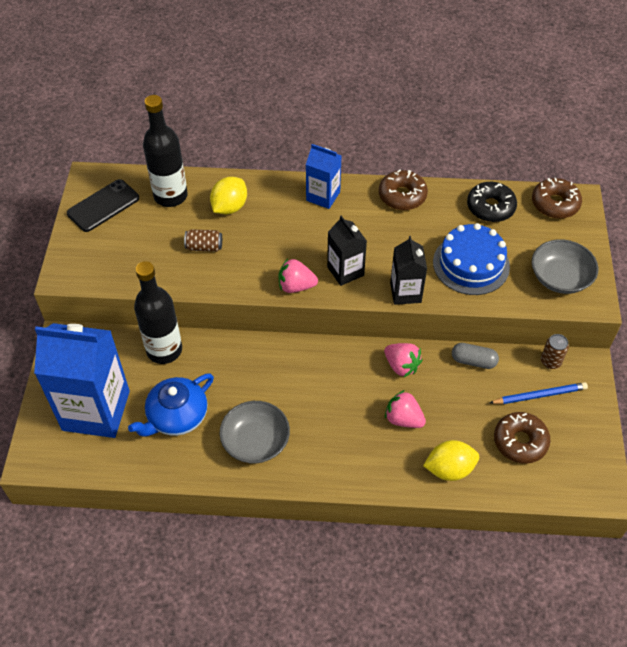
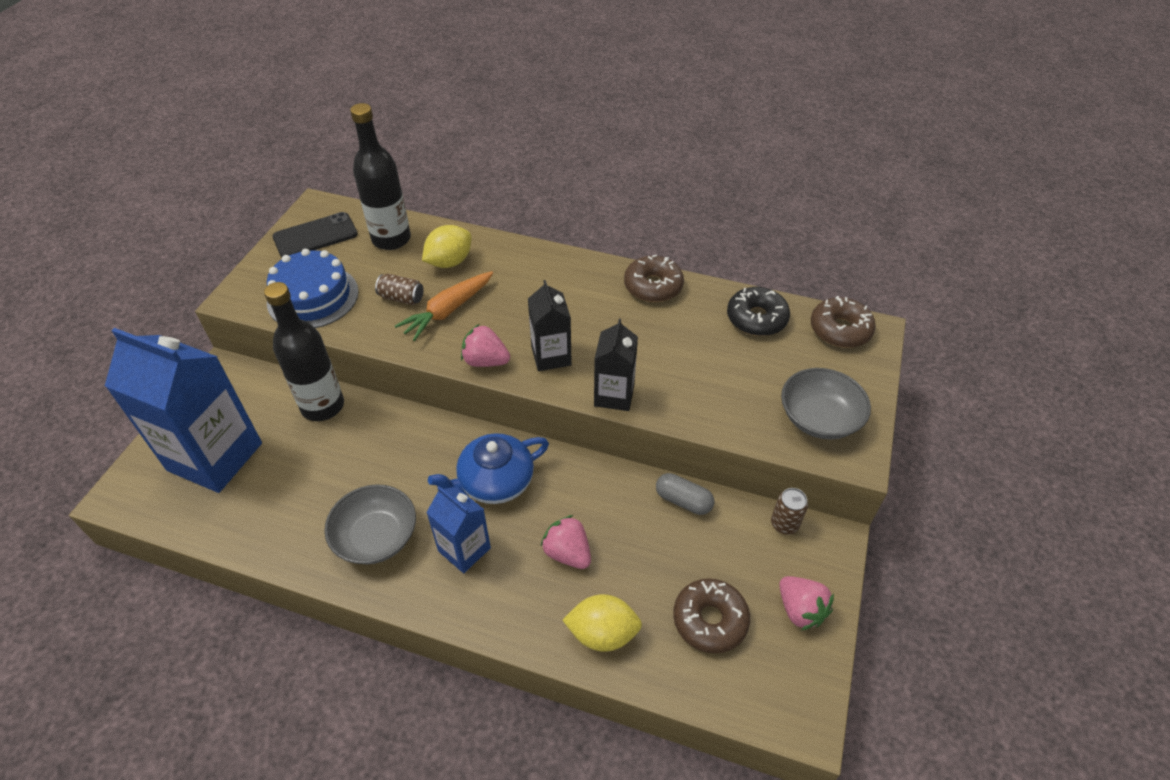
camera: 15 degrees right, 5 degrees down
(176, 416) = (299, 484): blue teapot -> blue teapot (494, 482)
(247, 250) = (447, 311): none -> orange carrot
(323, 196) = (560, 270): blue carton -> blue carton (464, 549)
(401, 366) = (590, 486): pink strawberry -> pink strawberry (800, 610)
(471, 264) = (708, 379): blue cake -> blue cake (313, 297)
(539, 395) = (756, 564): blue pencil -> none

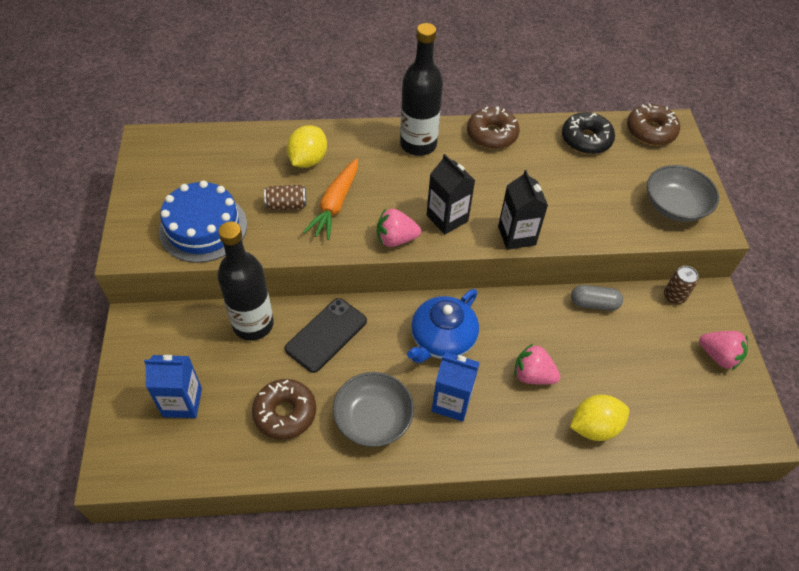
camera: 25 degrees left, 5 degrees up
(215, 456) = (182, 402): blue carton -> blue carton, size x0.52
(315, 236) = (165, 169): black phone -> black phone (326, 335)
(391, 239) = (240, 153): black bottle -> black bottle (418, 144)
(710, 620) = (663, 387): brown donut -> brown donut (285, 413)

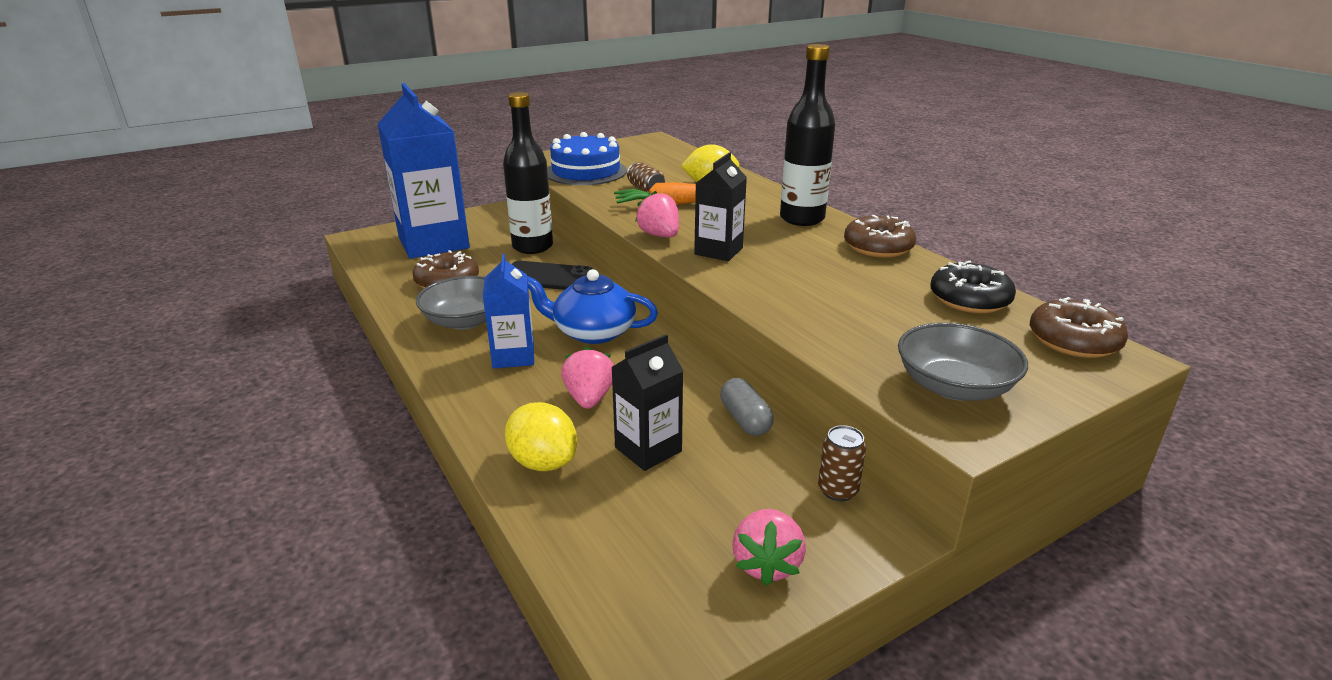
camera: 65 degrees right, 25 degrees down
(182, 402) = (433, 243): blue carton -> blue carton, size x1.91
(516, 235) = (742, 289): black carton -> black carton (648, 449)

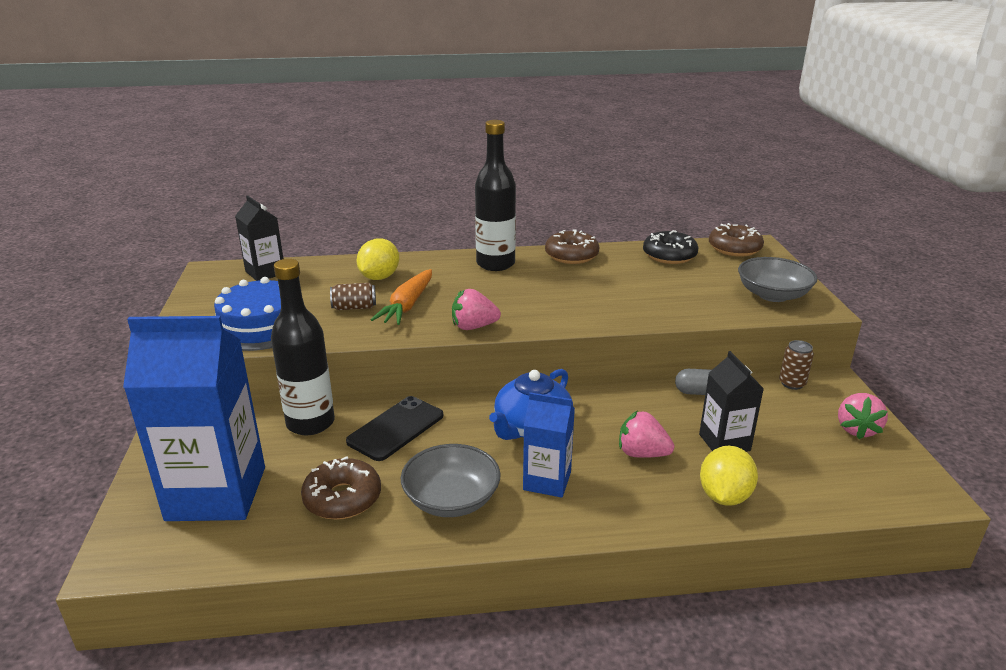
camera: 65 degrees left, 0 degrees up
(543, 462) = (724, 496): yellow lemon -> yellow lemon turned 45 degrees counterclockwise
(718, 251) = (529, 311): black carton -> black carton (265, 272)
(766, 564) = (857, 429): pink strawberry -> pink strawberry turned 75 degrees clockwise

